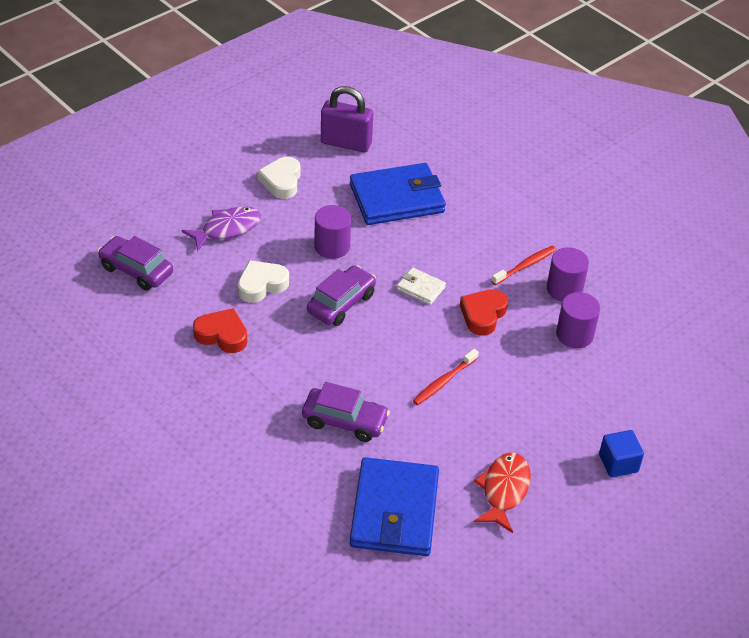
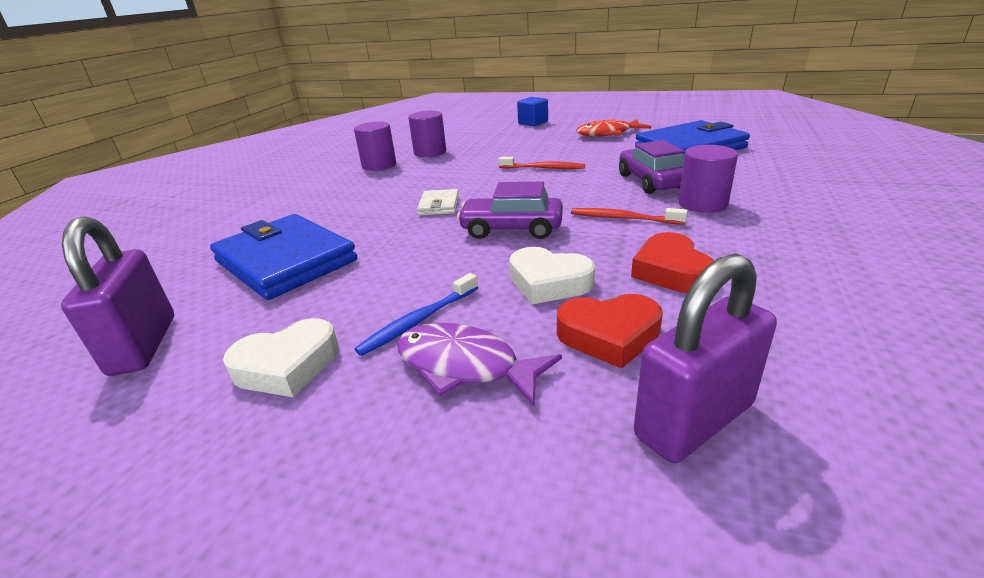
camera: 115 degrees left, 15 degrees down
(136, 270) = (694, 420): purple car -> purple padlock
(275, 228) = (418, 321): none -> blue toothbrush
(332, 246) = (419, 266): purple cylinder -> purple cylinder (702, 204)
(483, 315) = (445, 177): red heart -> red heart (609, 335)
(525, 266) = (361, 181): red toothbrush -> red toothbrush (623, 218)

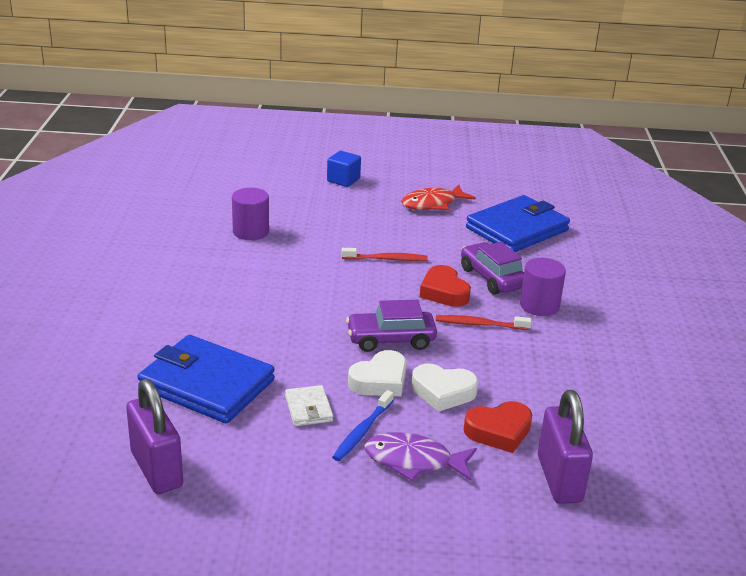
camera: 20 degrees left, 0 degrees up
(287, 366) = (289, 473): white heart -> white heart (380, 381)
(379, 165) = (205, 253): purple cylinder -> none
(439, 205) = (308, 312): white wallet -> white wallet (308, 408)
(671, 271) = (527, 376): red heart -> red heart (444, 292)
(694, 420) = (559, 479): purple padlock -> purple padlock turned 45 degrees counterclockwise

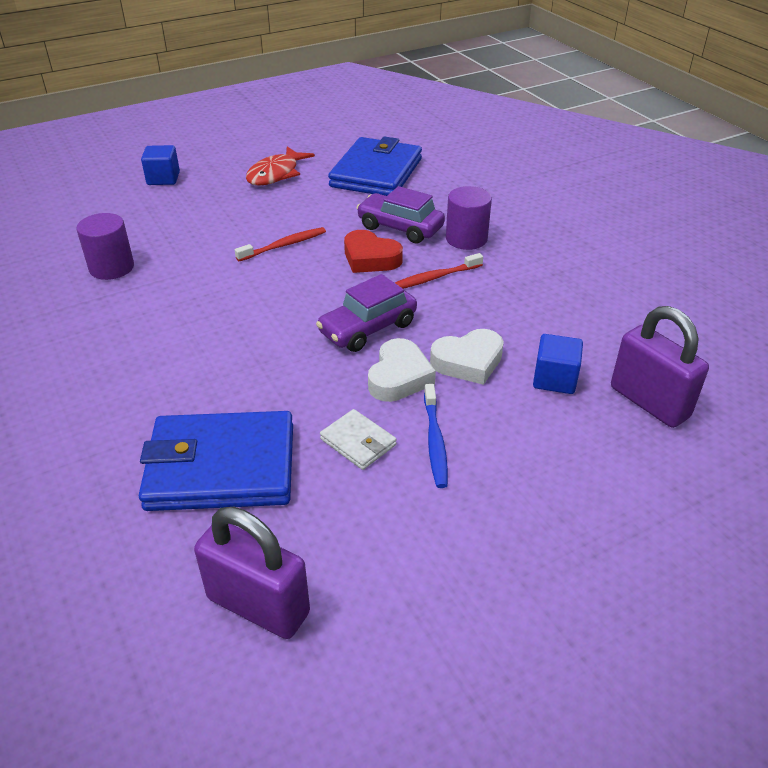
camera: 30 degrees left, 10 degrees up
(414, 461) = (513, 449): purple fish -> none
(499, 431) = (554, 379): red heart -> blue cube

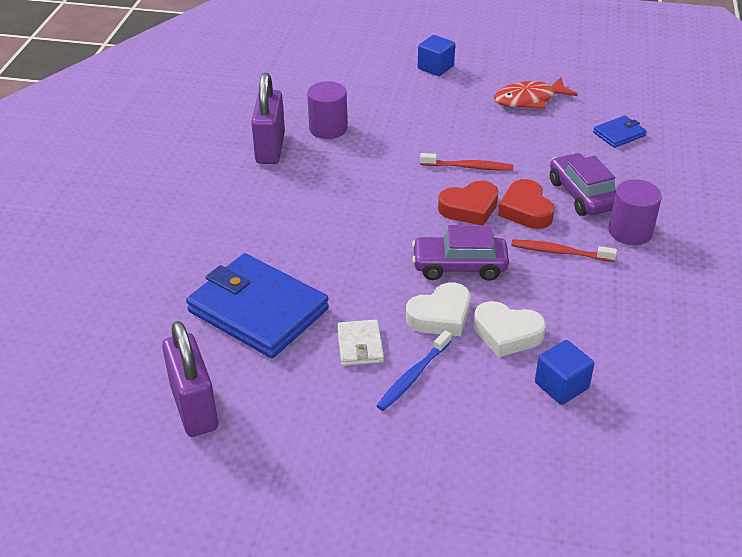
camera: 40 degrees right, 0 degrees up
(322, 277) = (469, 208): none -> red heart
(376, 173) = (619, 134): blue wallet -> blue wallet, size x0.46
(649, 402) = (620, 449): purple padlock -> purple padlock (270, 148)

